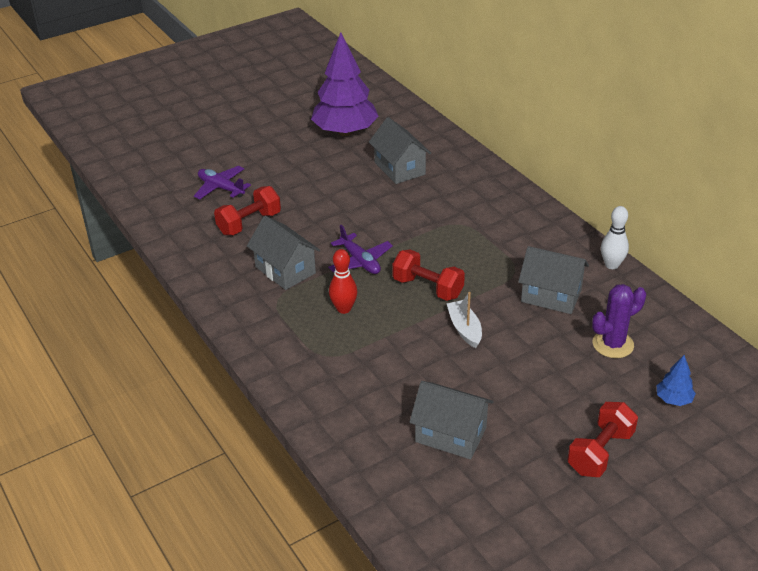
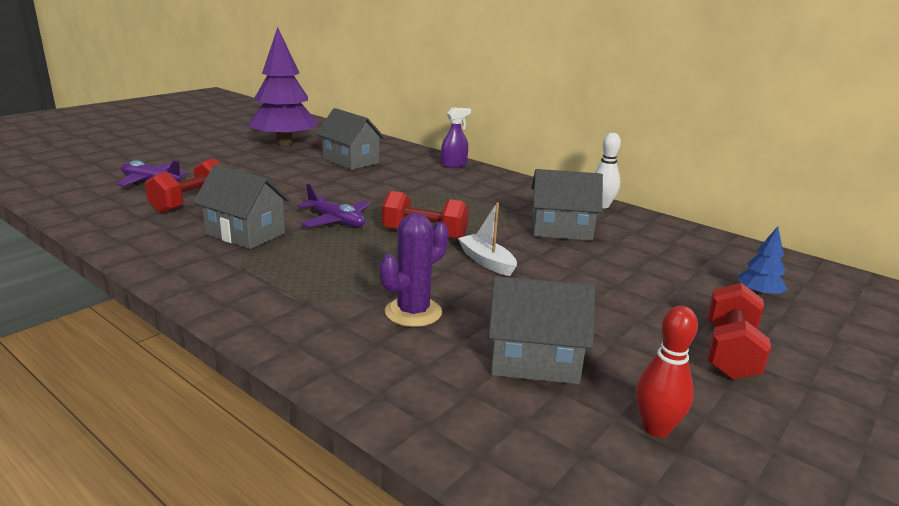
camera: 20 degrees left, 15 degrees down
(344, 309) = (331, 258): red bowling pin -> red bowling pin (656, 428)
(498, 183) = (454, 164): none -> purple spray bottle
(613, 344) = (654, 258): purple cactus -> purple cactus (413, 312)

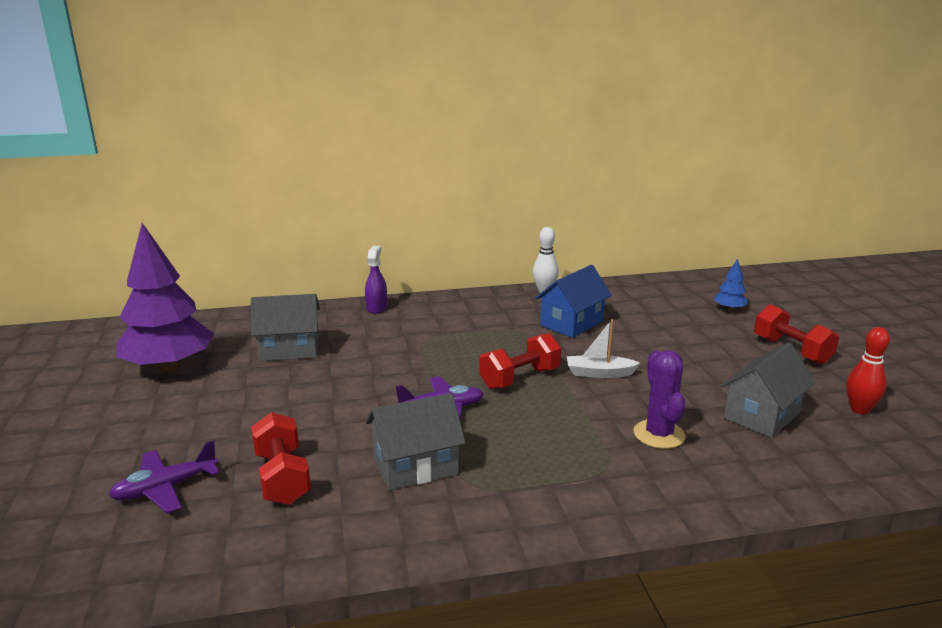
camera: 50 degrees left, 0 degrees up
(561, 230) = (571, 323): grey house -> blue house

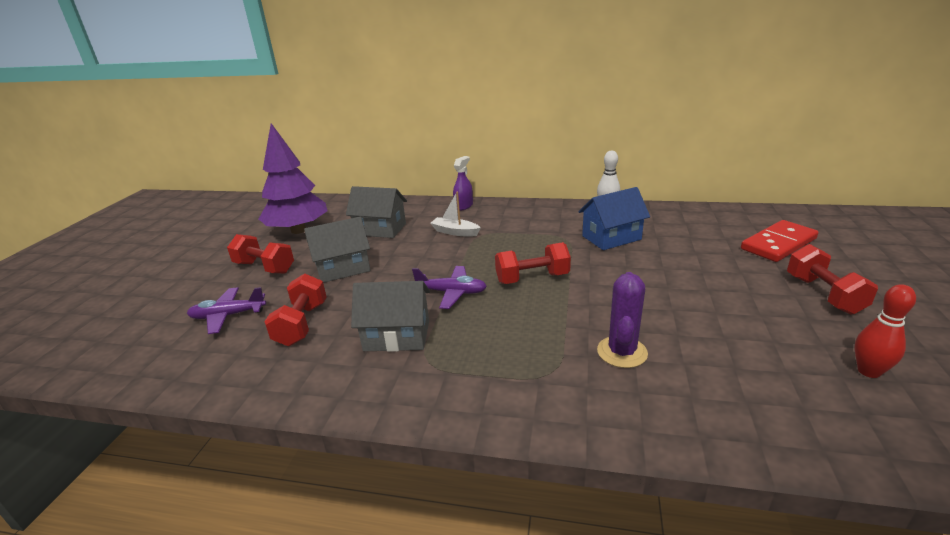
camera: 25 degrees right, 5 degrees up
(162, 420) = (264, 267): none -> red dumbbell
(599, 373) = (605, 285): white boat -> white boat (455, 232)
(729, 309) = (778, 244): blue tree -> red domino
(762, 415) = (744, 354): grey house -> grey house (343, 268)

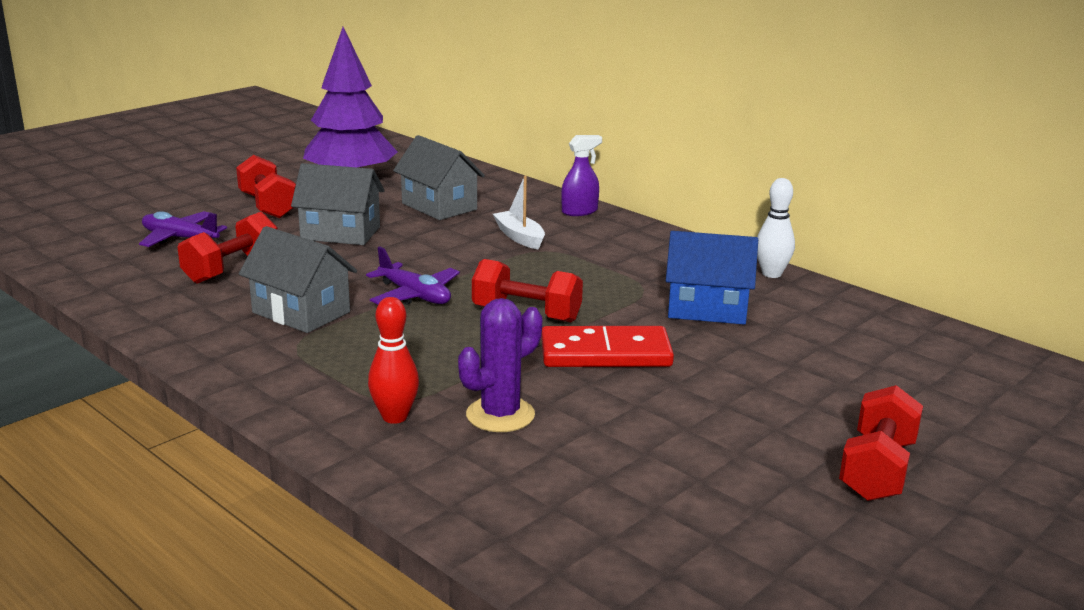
camera: 30 degrees right, 5 degrees down
(778, 244) = (942, 399): red domino -> red domino (605, 353)
(868, 371) = (758, 551): red bowling pin -> red bowling pin (395, 417)

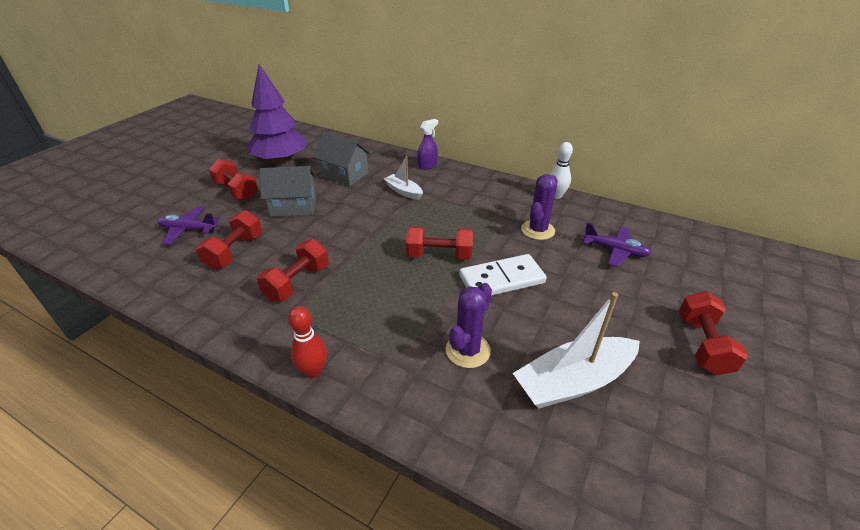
camera: 15 degrees left, 15 degrees up
(301, 312) = (297, 282): grey house -> red dumbbell
(395, 417) = (402, 369): red bowling pin -> red bowling pin (313, 371)
(414, 295) = (364, 252): purple plane -> purple plane (615, 251)
(605, 353) = (501, 279): red domino -> white domino
(635, 470) = (573, 382): none -> white boat
(707, 309) = (537, 230): blue house -> purple cactus

